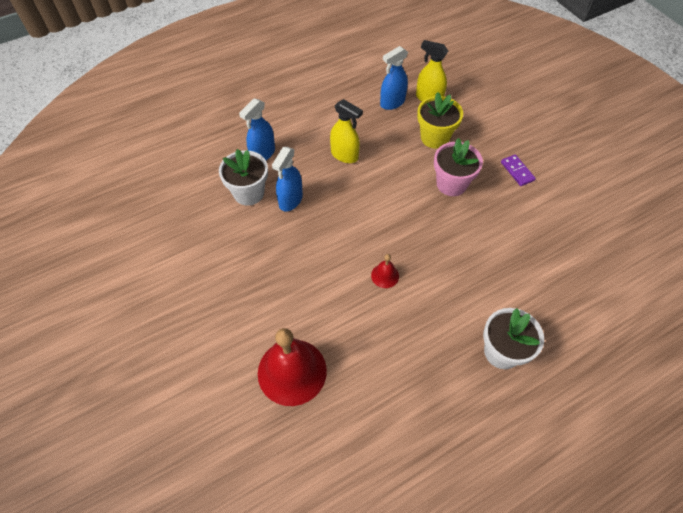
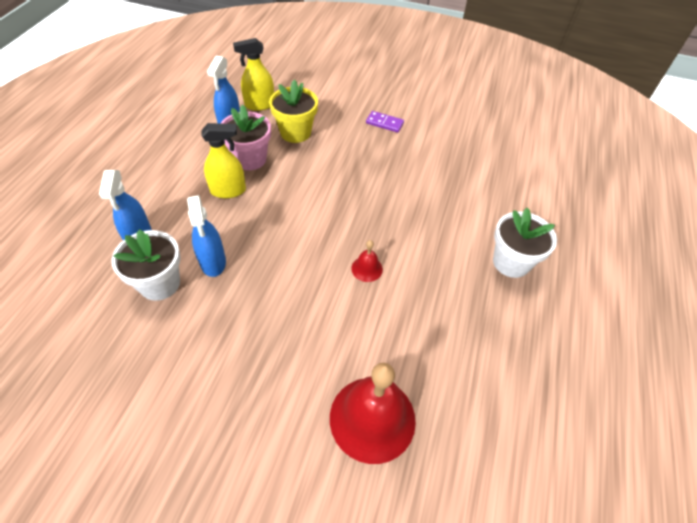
camera: 45 degrees left, 5 degrees down
(451, 184) = (345, 161): pink flower pot -> pink flower pot (250, 159)

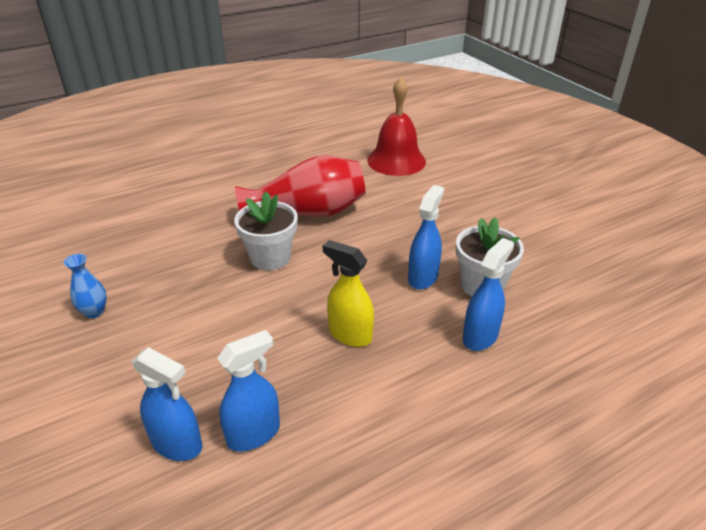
camera: 135 degrees left, 15 degrees down
(250, 159) = (288, 359): pink flower pot -> none
(259, 105) = (177, 444): yellow spray bottle -> blue spray bottle
(295, 132) = (196, 363): yellow flower pot -> none
(367, 268) = (308, 213): red bell -> red vase
(384, 123) = (94, 312): purple domino -> blue vase
(511, 262) = (212, 169): white flower pot -> white flower pot (270, 257)

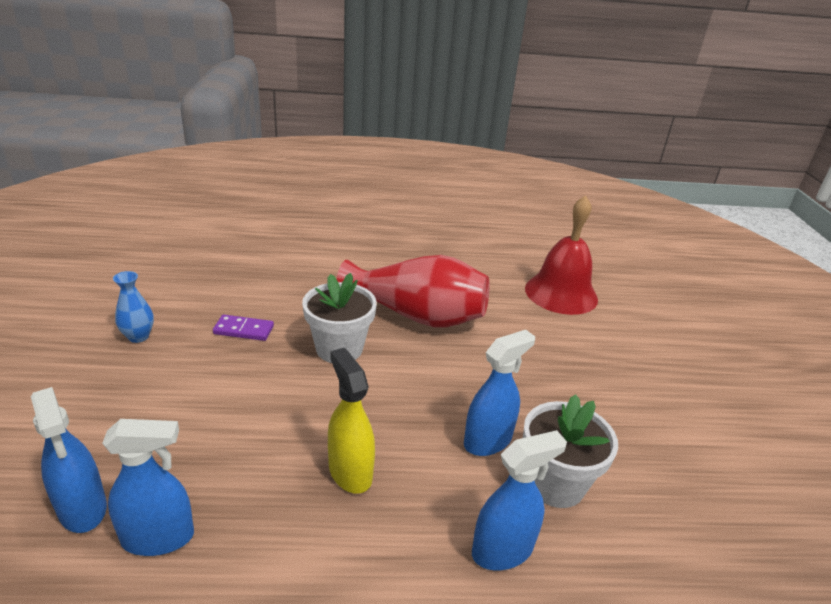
camera: 25 degrees right, 5 degrees down
(181, 273) = (243, 330): none -> purple domino

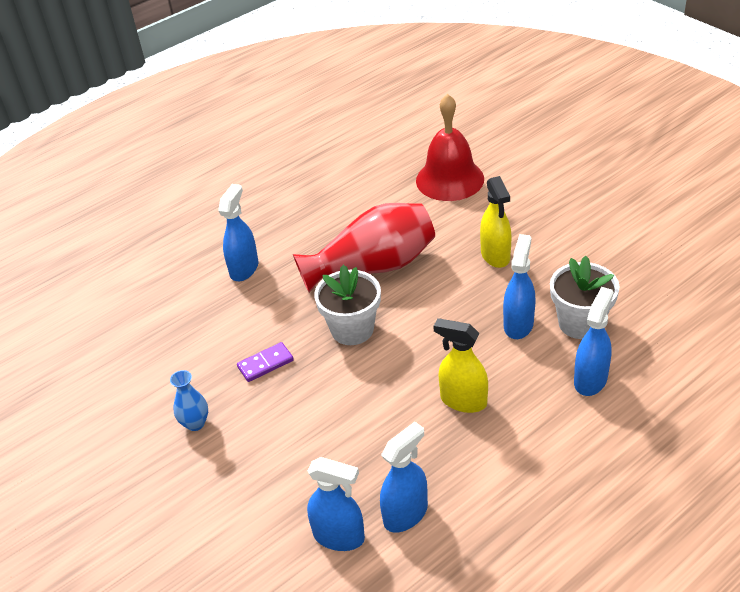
camera: 30 degrees left, 10 degrees up
(323, 263) = (244, 269): none -> blue spray bottle
(535, 370) = (495, 256): none -> yellow spray bottle

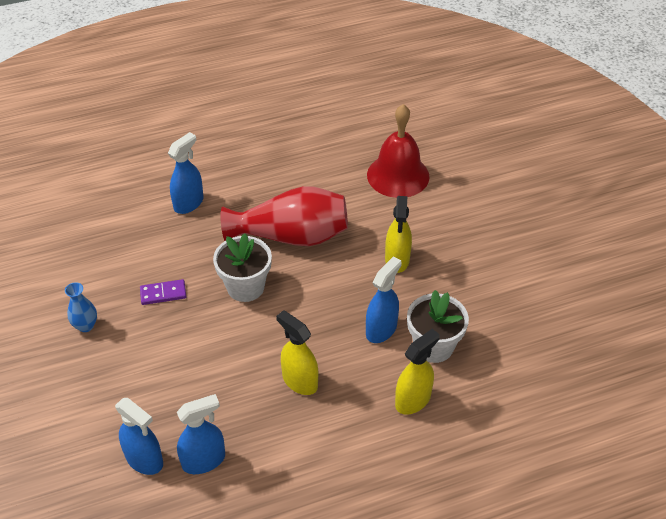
camera: 15 degrees right, 5 degrees up
(590, 380) = (413, 400): blue spray bottle -> yellow spray bottle

